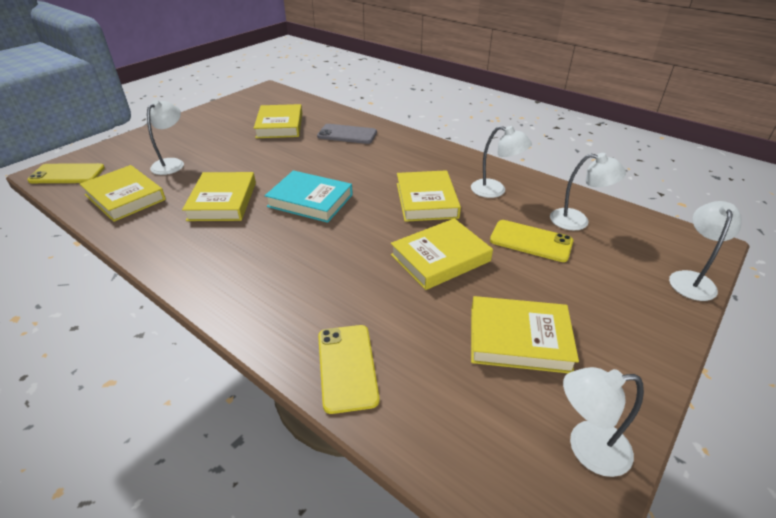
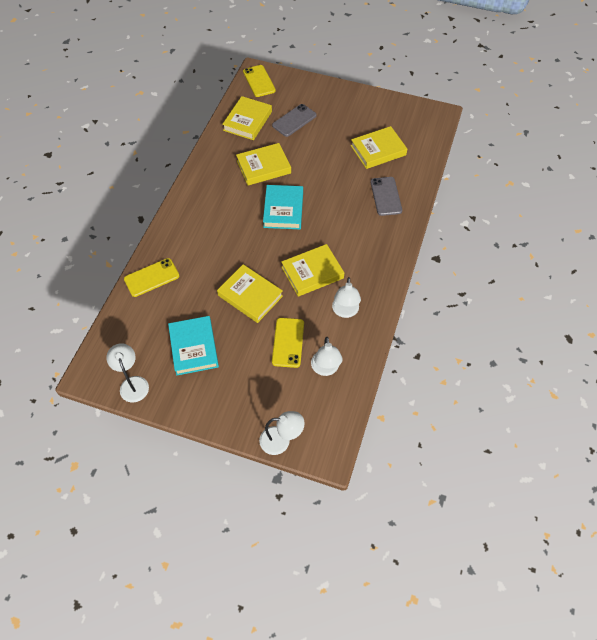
camera: 70 degrees right, 20 degrees up
(172, 163) = (294, 120): white lamp -> grey phone
(519, 339) = (193, 347): yellow book -> turquoise book

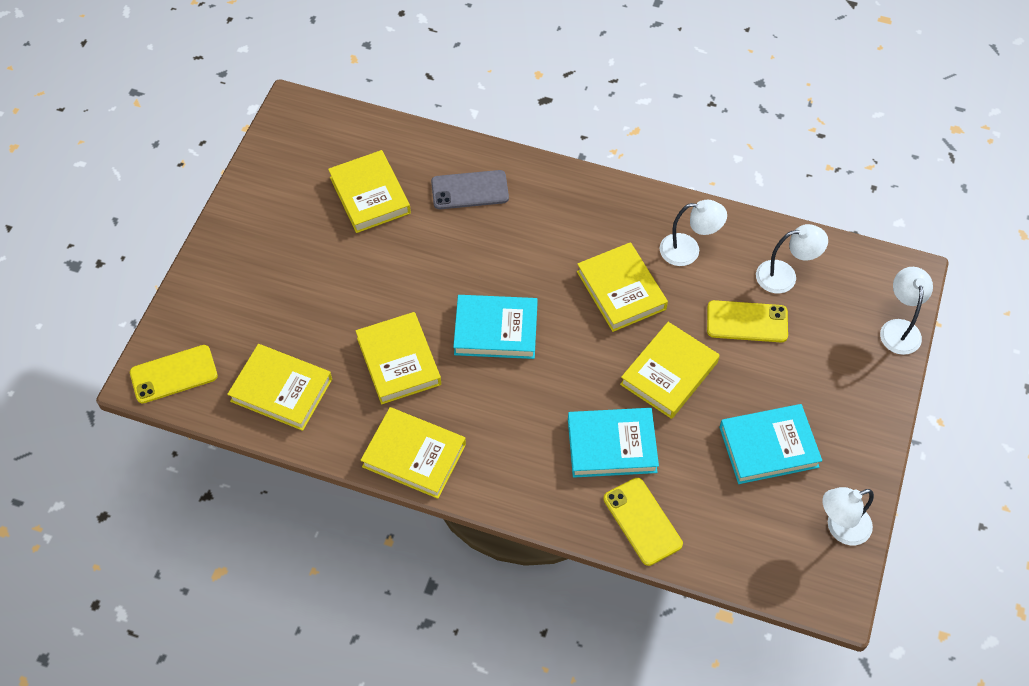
camera: 90 degrees left, 0 degrees up
(202, 264) = (612, 445): none -> turquoise book
(204, 175) = (414, 455): none -> yellow book
(294, 120) = (288, 315): grey phone -> none

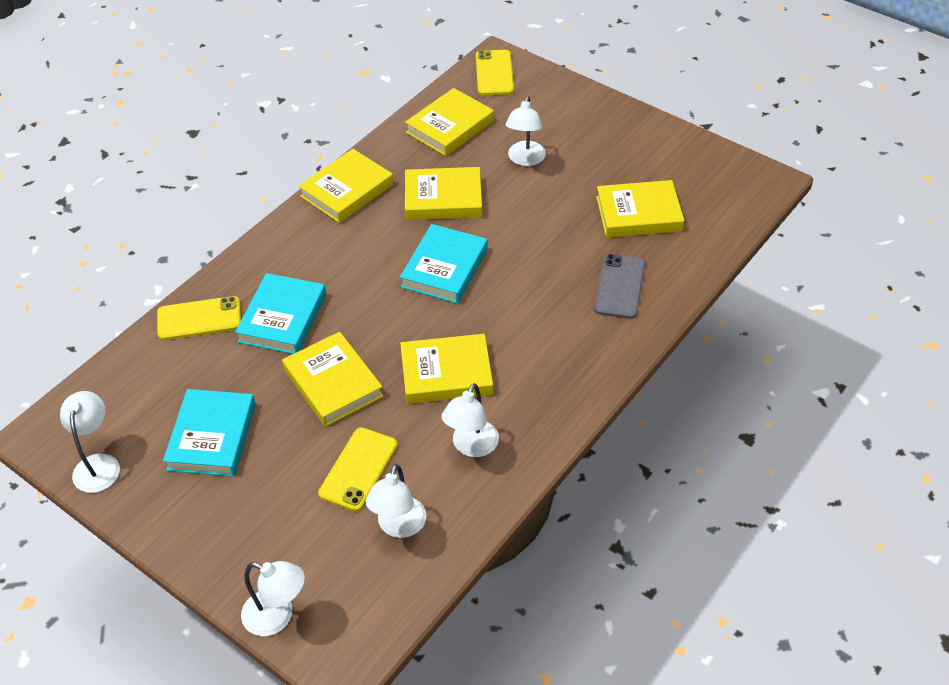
camera: 110 degrees right, 10 degrees down
(317, 305) = (525, 159): none -> white lamp

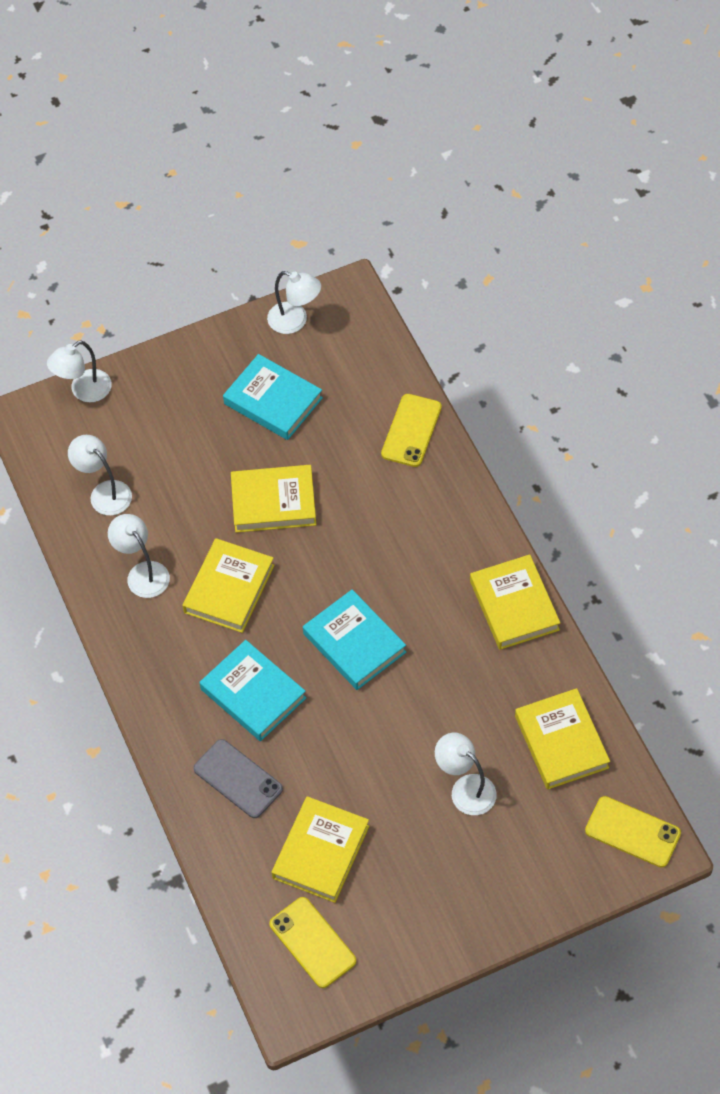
camera: 120 degrees right, 10 degrees up
(282, 318) = (372, 491): turquoise book -> turquoise book (253, 693)
(358, 469) = (174, 487): yellow phone -> yellow phone (312, 942)
(443, 198) = (451, 685): yellow book -> none

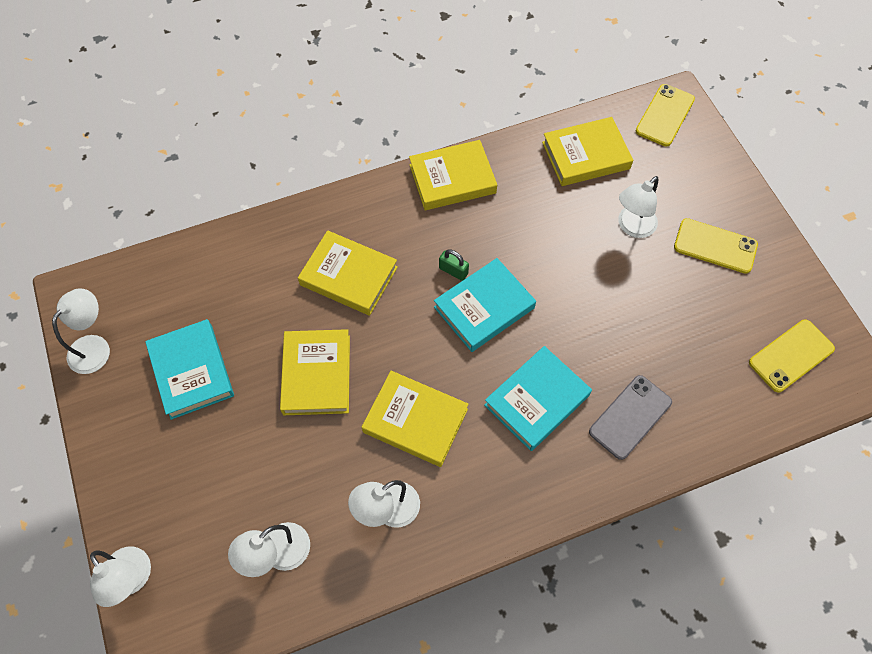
camera: 90 degrees left, 5 degrees up
(273, 401) = (191, 371): turquoise book -> turquoise book turned 60 degrees counterclockwise
(321, 852) = (701, 345): yellow book -> yellow book (349, 276)
(396, 612) = (453, 271): none -> green padlock
(411, 430) = (253, 247): yellow phone -> yellow phone (715, 246)

